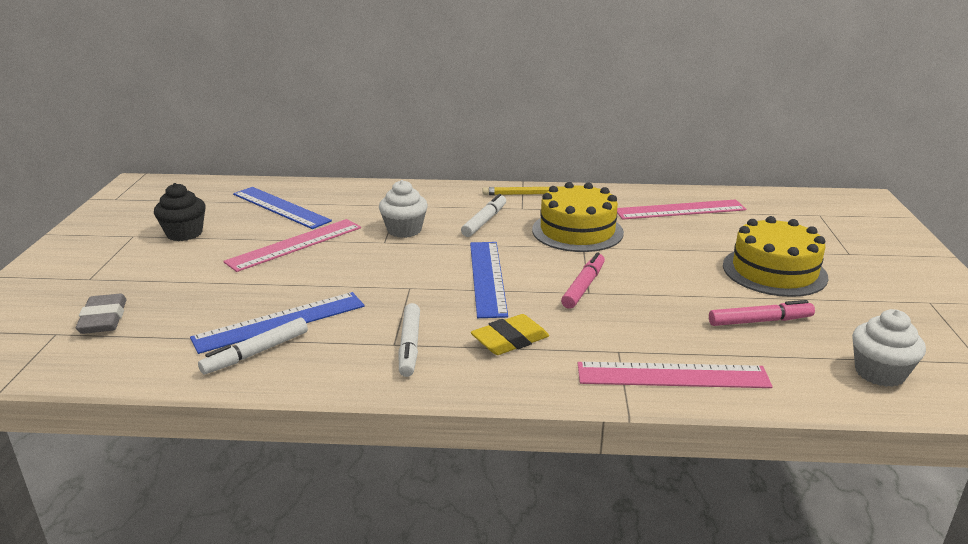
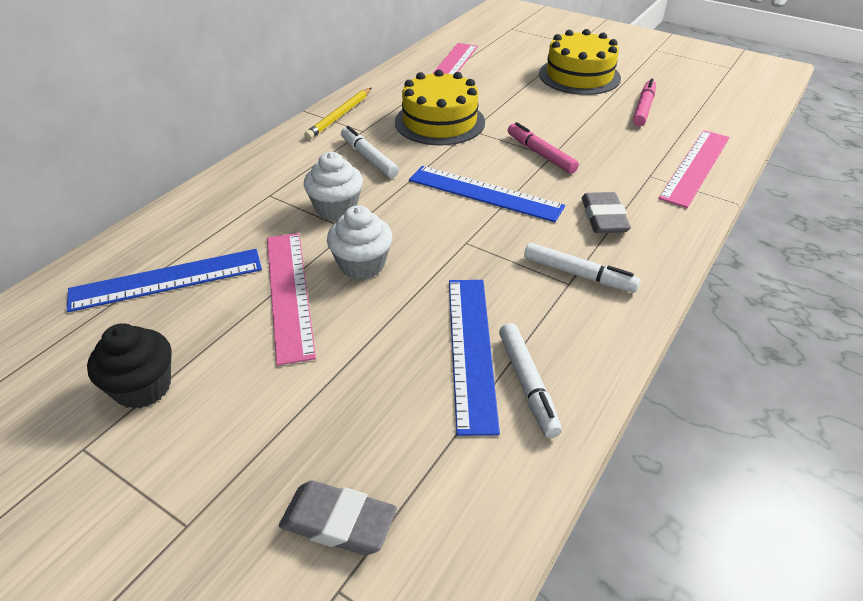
camera: 60 degrees left, 15 degrees up
(510, 340) = (603, 218): yellow eraser -> grey eraser
(879, 373) = (728, 99): white cupcake -> white cupcake (362, 265)

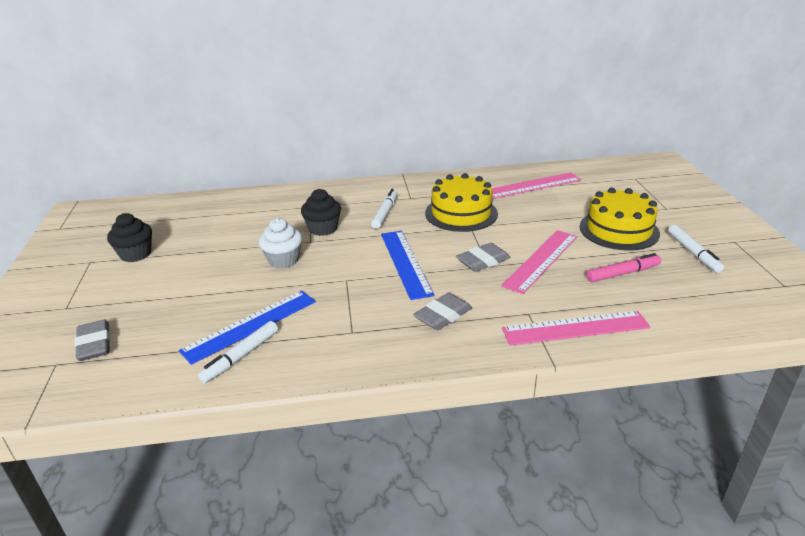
camera: 50 degrees right, 10 degrees down
(167, 280) = (211, 220): blue ruler -> none
(289, 293) = (236, 253): pink ruler -> pink ruler (541, 260)
(336, 208) = (323, 229): white cupcake -> black cupcake
(340, 116) = (414, 184): yellow pencil -> none
(540, 154) = (483, 261): pink marker -> grey eraser
(579, 274) = (365, 332): white marker -> white marker (693, 253)

